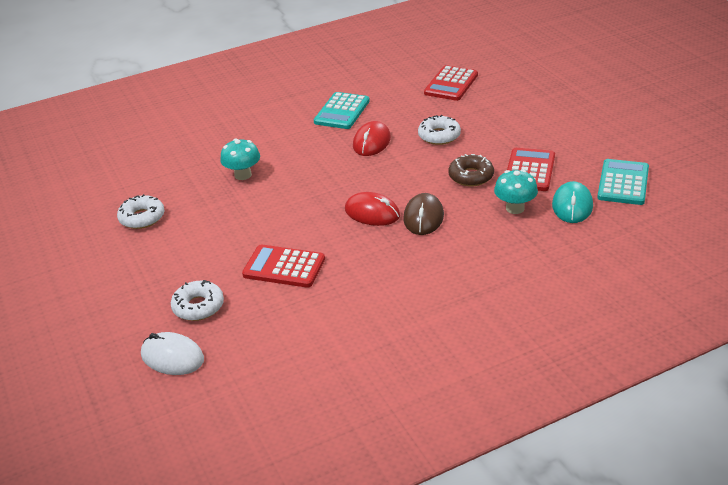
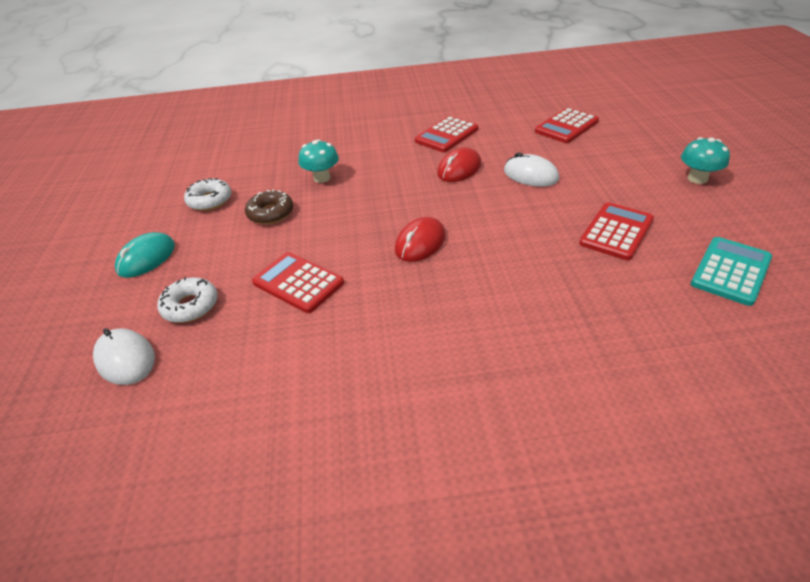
camera: 20 degrees right, 5 degrees up
(342, 112) = (446, 135): turquoise calculator -> red calculator
(372, 213) = (420, 243): red mouse -> red mouse turned 75 degrees clockwise
(423, 217) = (471, 260): brown mouse -> none
(439, 136) = (530, 175): white donut -> white mouse
(471, 176) = (545, 225): brown donut -> brown donut (270, 213)
(515, 208) = (581, 273): turquoise mushroom -> turquoise mushroom (697, 178)
(572, 206) = (654, 286): turquoise mouse -> turquoise mouse (146, 258)

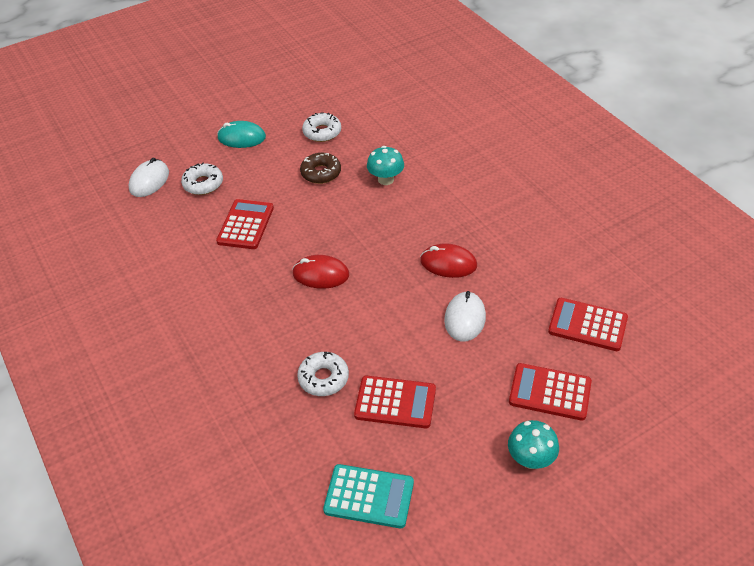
camera: 65 degrees right, 5 degrees up
(446, 135) = (509, 234): red calculator -> red calculator (550, 392)
(568, 270) = (323, 378): none -> white donut

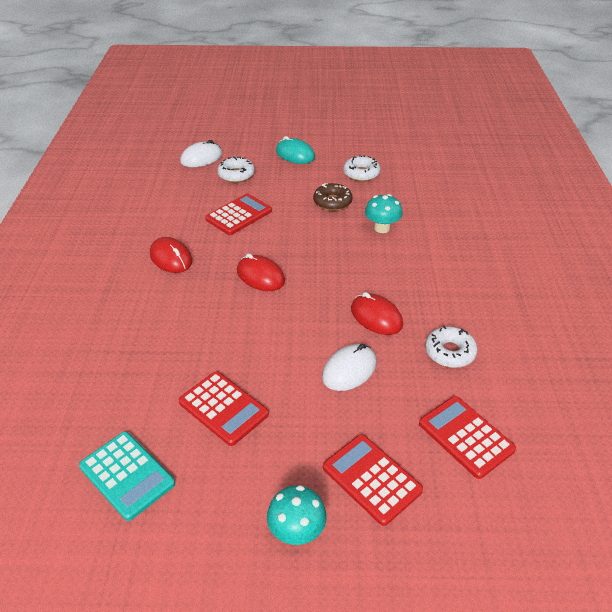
camera: 30 degrees right, 5 degrees down
(221, 297) = (171, 258): none -> red mouse
(323, 378) = (185, 357): white donut -> white donut (450, 352)

